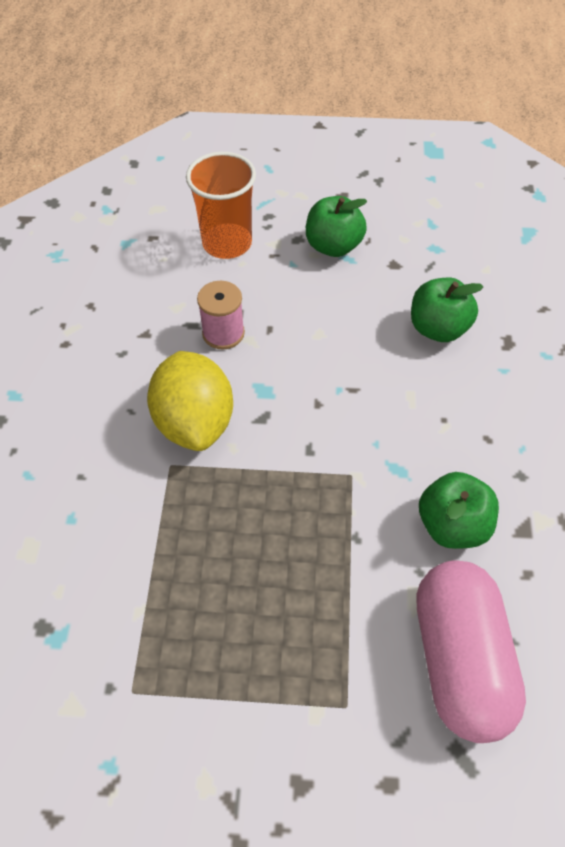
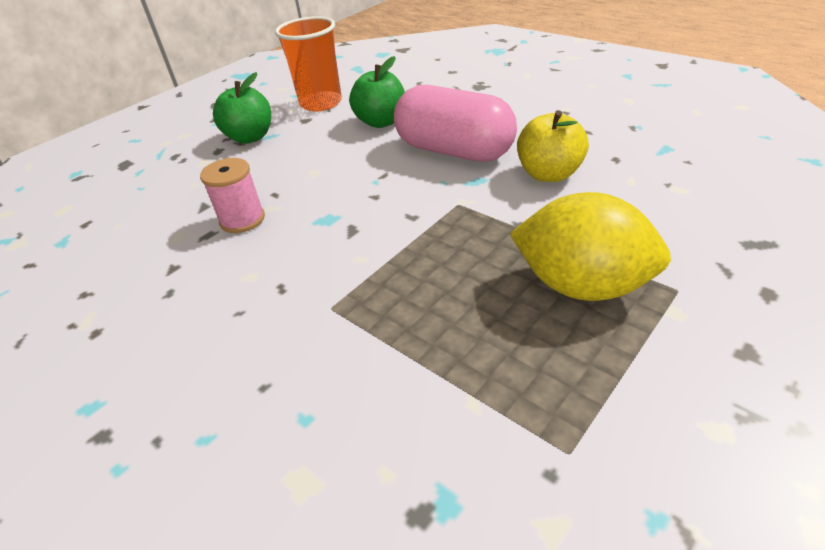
camera: 50 degrees left, 15 degrees down
(195, 422) = (306, 272): yellow lemon -> yellow lemon (581, 285)
(227, 243) = (163, 184): orange cup -> orange cup (321, 103)
(452, 525) = (549, 174): green apple -> yellow apple
(460, 659) = (668, 212): pink capsule -> pink capsule (454, 151)

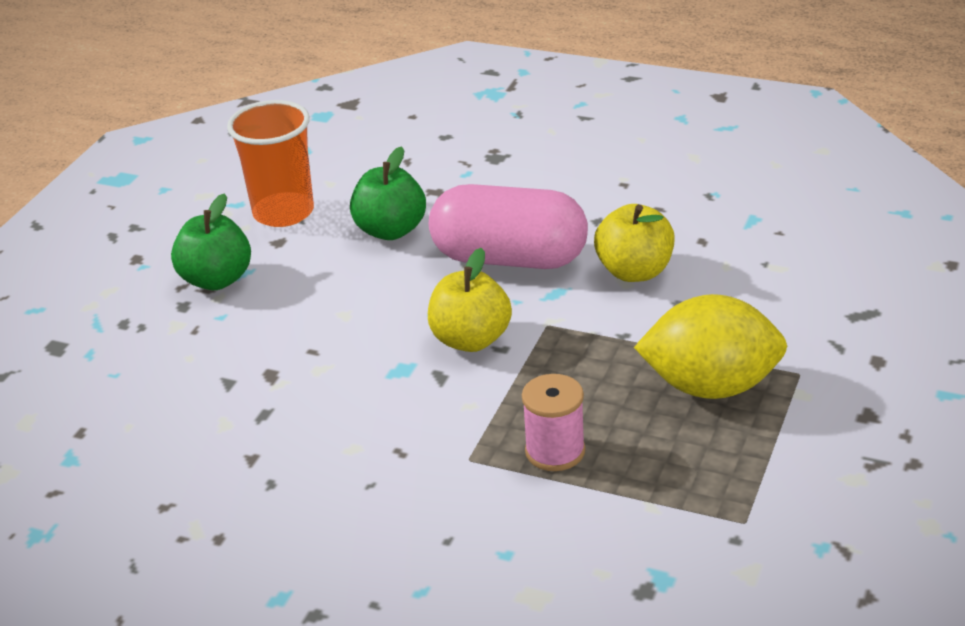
camera: 20 degrees left, 5 degrees down
(242, 219) = (295, 389): pink spool -> pink spool (555, 451)
(392, 205) = (471, 340): none -> yellow apple

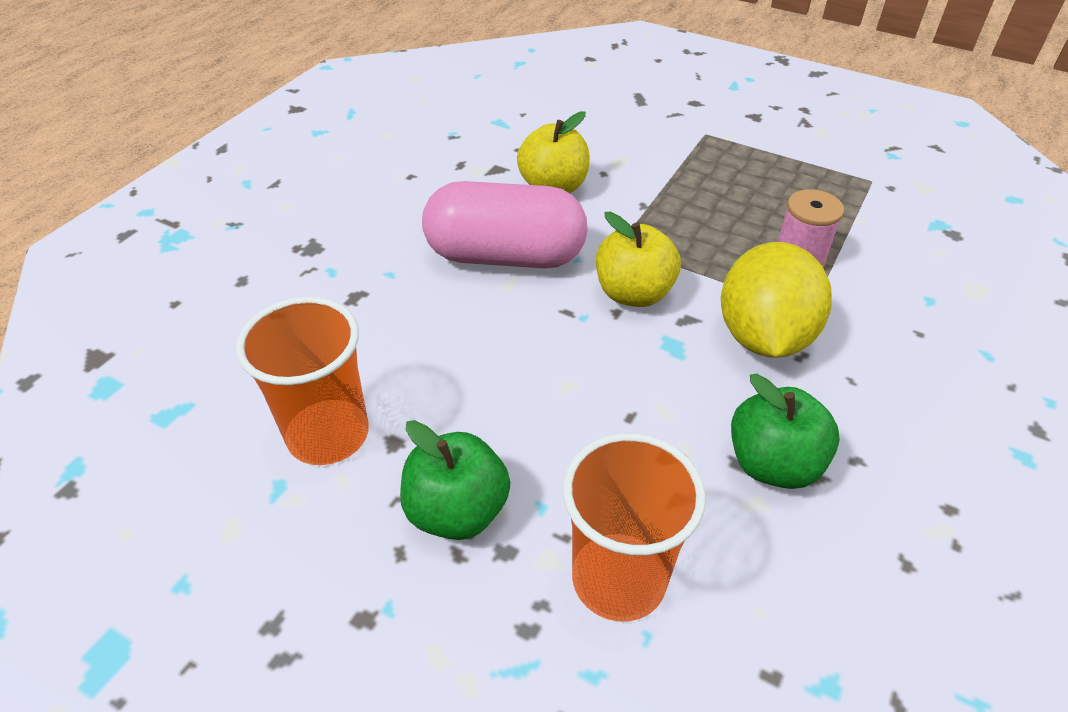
camera: 85 degrees left, 10 degrees up
(158, 357) = (618, 579): none -> orange cup
(390, 230) = (416, 337): green apple -> green apple (773, 464)
(509, 258) = (505, 256): pink capsule -> pink capsule turned 75 degrees clockwise
(711, 386) = (718, 172): yellow lemon -> yellow lemon (763, 336)

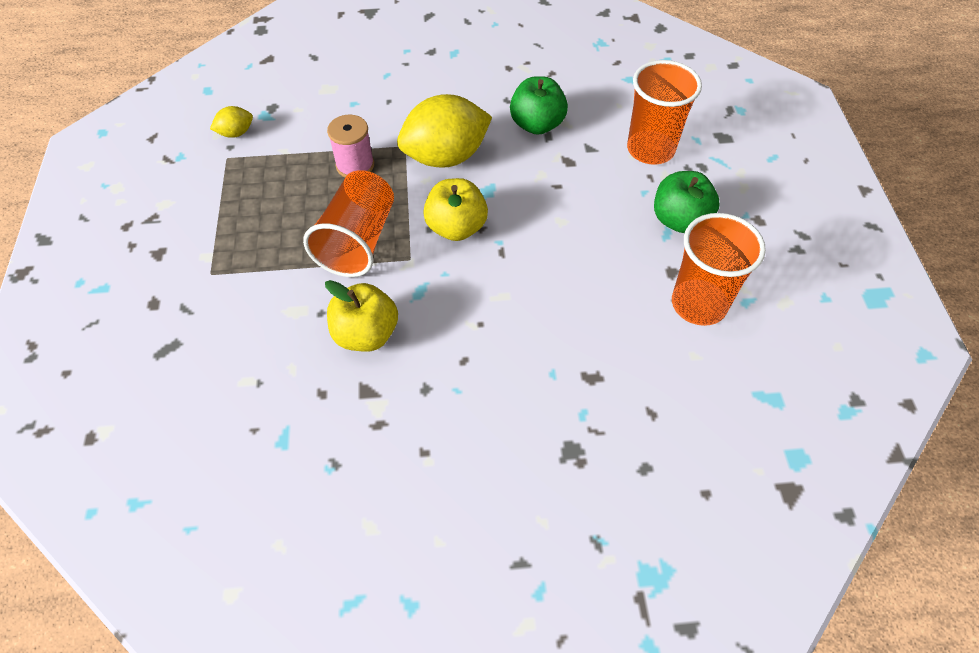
camera: 125 degrees left, 10 degrees up
(505, 256) = (475, 315): pink capsule -> none
(674, 221) = (358, 241): none -> orange cup
(913, 196) = (236, 133): none -> yellow lemon

